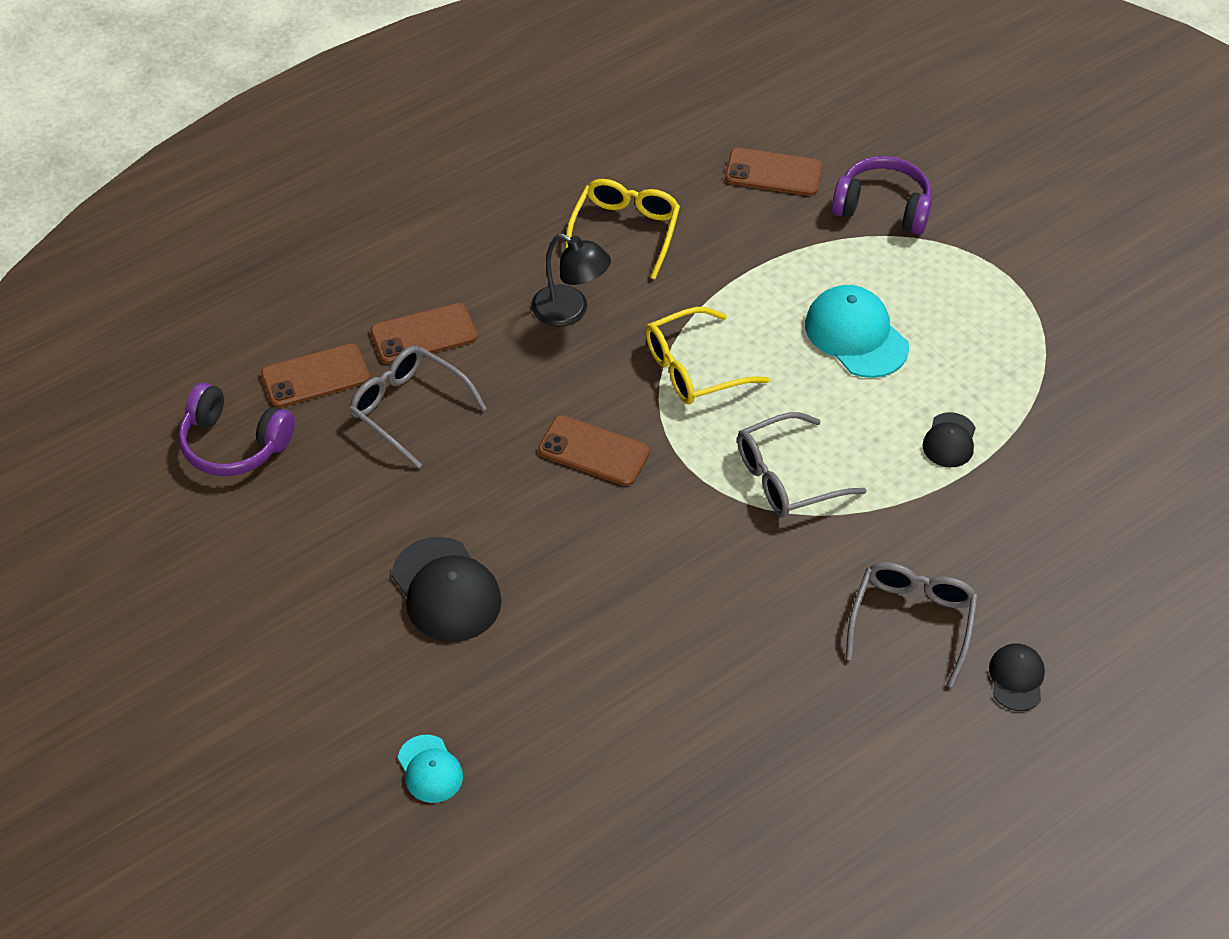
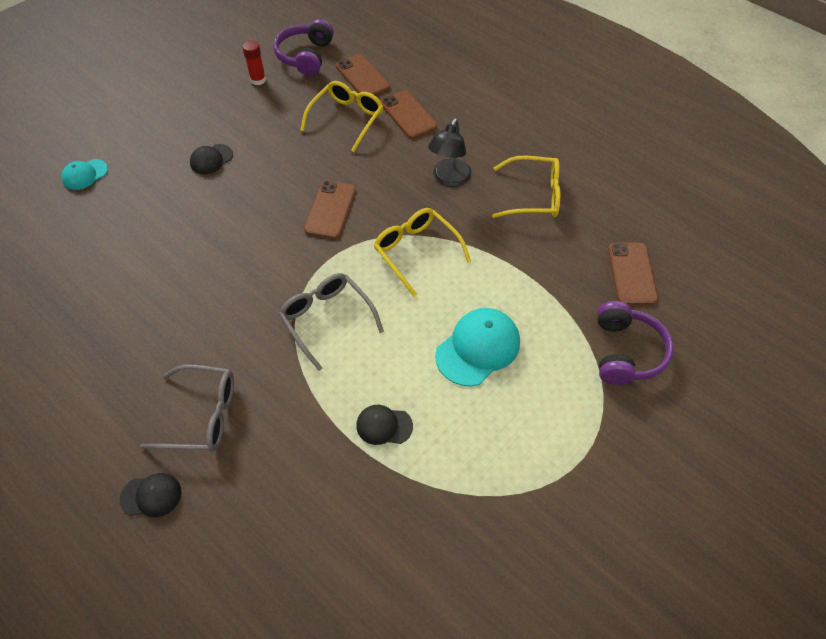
camera: 80 degrees right, 5 degrees up
(271, 515) = (258, 80): none -> red glue stick
(408, 409) = (347, 119): grey glasses -> yellow glasses
(446, 590) = (211, 159): black cap -> black cap, size x0.57

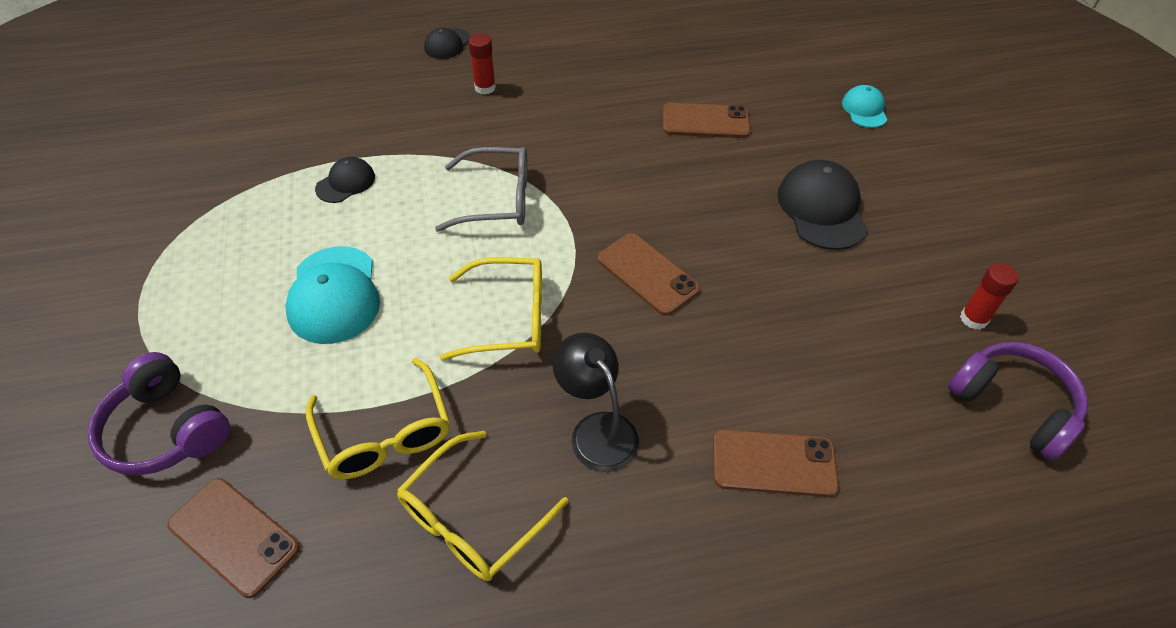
camera: 125 degrees right, 5 degrees down
(202, 415) = (485, 88): grey glasses -> red glue stick
(211, 159) = (822, 209): black cap -> black cap, size x1.75
(347, 119) = (815, 378): yellow glasses -> yellow glasses (385, 433)
(362, 77) = (913, 455): brown phone -> brown phone (705, 122)

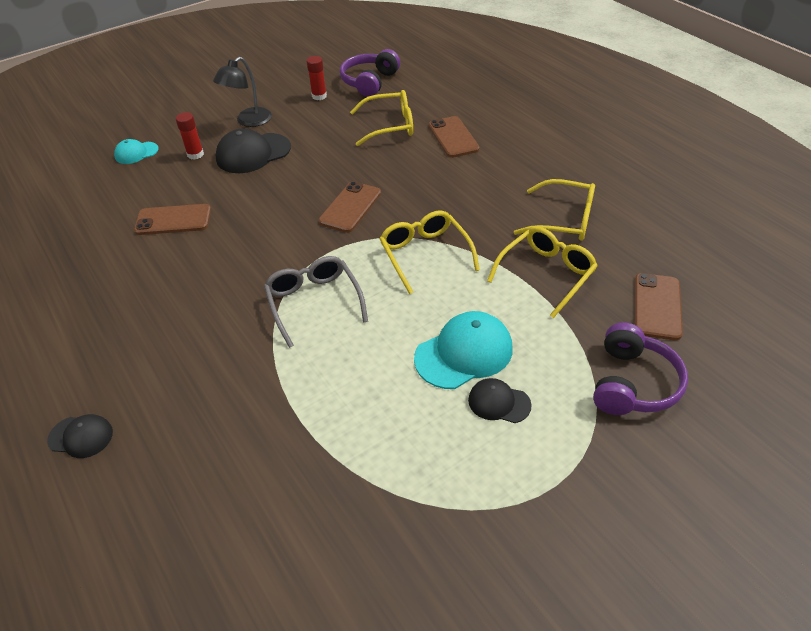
camera: 110 degrees left, 5 degrees down
(346, 183) = (339, 412): black cap -> black cap (499, 402)
(485, 88) = (159, 370): red glue stick -> red glue stick (195, 154)
(596, 430) = (478, 195): black lamp -> black lamp (249, 121)
(705, 122) = (173, 220): brown phone -> brown phone turned 75 degrees counterclockwise
(844, 385) = (390, 126): none -> yellow glasses

